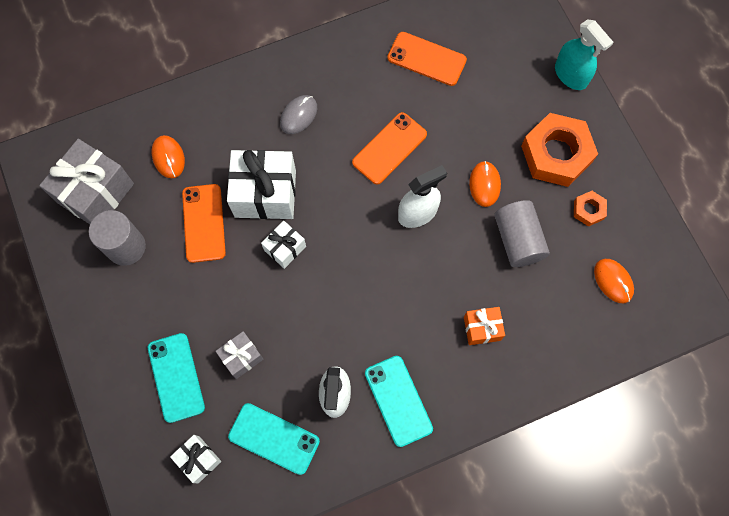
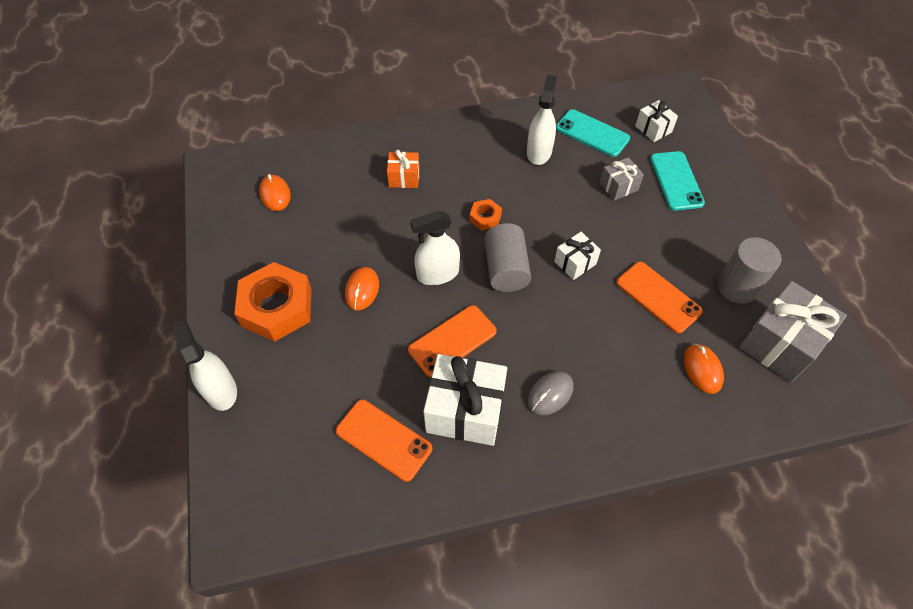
camera: 170 degrees left, 15 degrees down
(204, 223) = (658, 297): orange phone -> orange phone turned 45 degrees counterclockwise
(265, 193) = (593, 315): white gift -> white gift (465, 411)
(398, 400) = (487, 142): turquoise phone -> none
(517, 240) = (347, 237): grey cylinder -> grey cylinder (506, 269)
(570, 75) = (221, 390): turquoise spray bottle -> white spray bottle
(588, 210) = (269, 252): orange nut -> orange nut (485, 218)

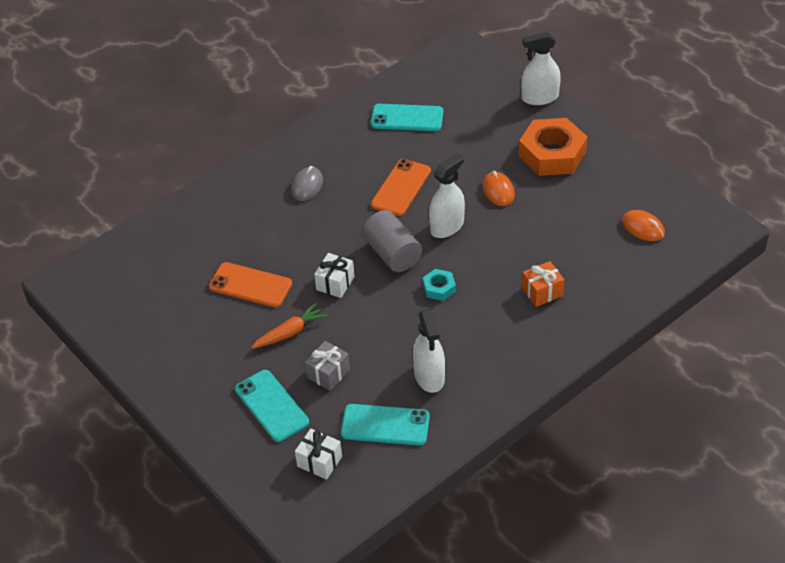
camera: 155 degrees right, 10 degrees down
(221, 390) = (540, 97): white spray bottle -> white spray bottle turned 135 degrees clockwise
(383, 439) = (407, 118): orange phone -> turquoise phone
(465, 411) = (362, 153): white gift -> none
(485, 218) = (439, 288): orange nut -> turquoise nut
(637, 234) = (290, 332): none -> orange carrot
(702, 369) = (196, 247): orange mouse -> none
(737, 287) = (182, 322): grey cylinder -> none
(779, 344) = (136, 290): grey gift -> none

